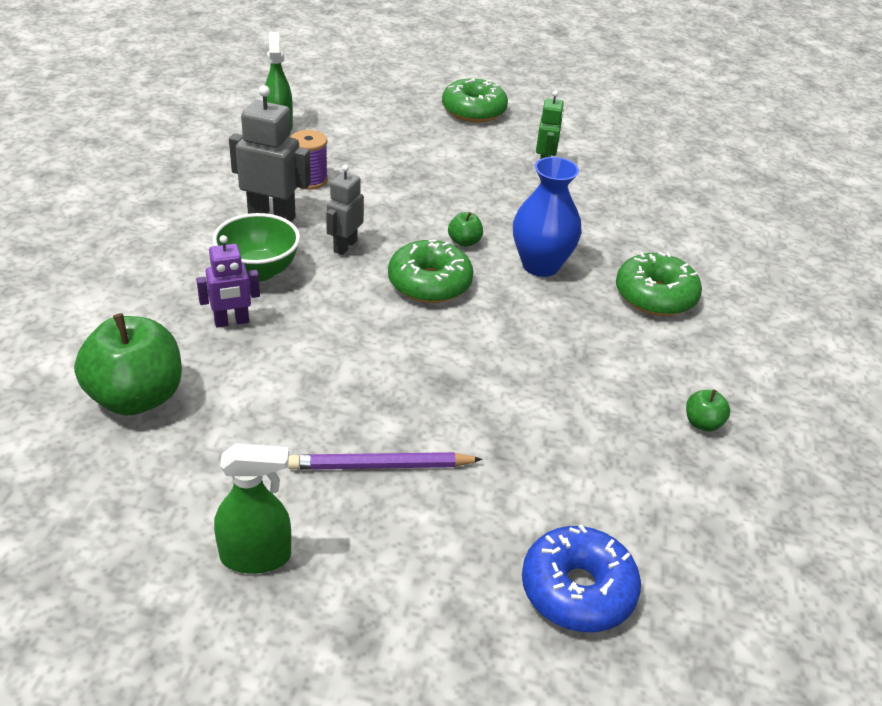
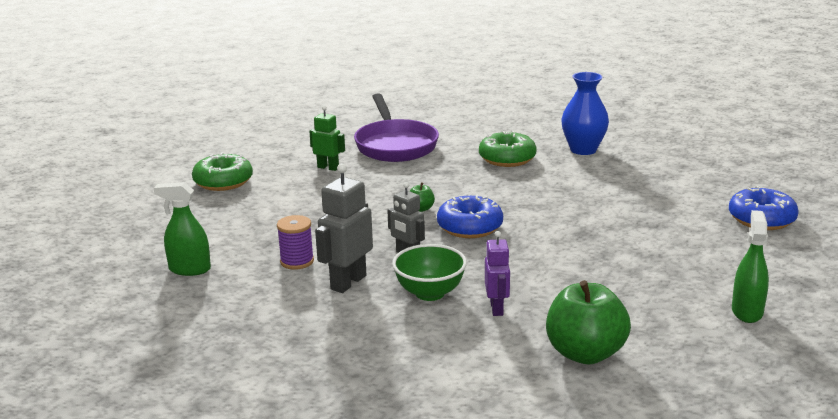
camera: 70 degrees left, 15 degrees down
(380, 466) = (664, 264): purple pencil -> none
(429, 283) = (470, 227): green donut -> blue donut
(540, 265) = (460, 187): blue vase -> blue vase (583, 150)
(639, 202) = (395, 145): none -> purple pan
(702, 423) = (631, 167): green apple -> none

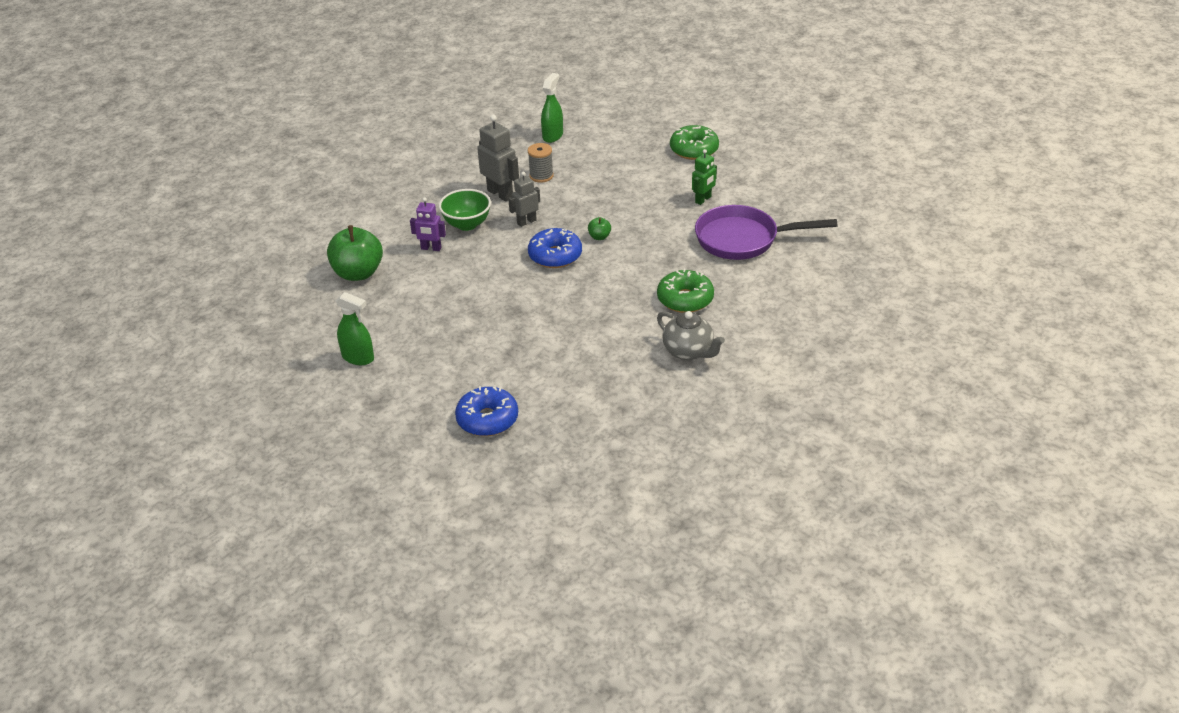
camera: 105 degrees right, 15 degrees up
(297, 261) = (541, 176): purple spool -> grey spool
(583, 150) = (689, 352): blue vase -> grey teapot

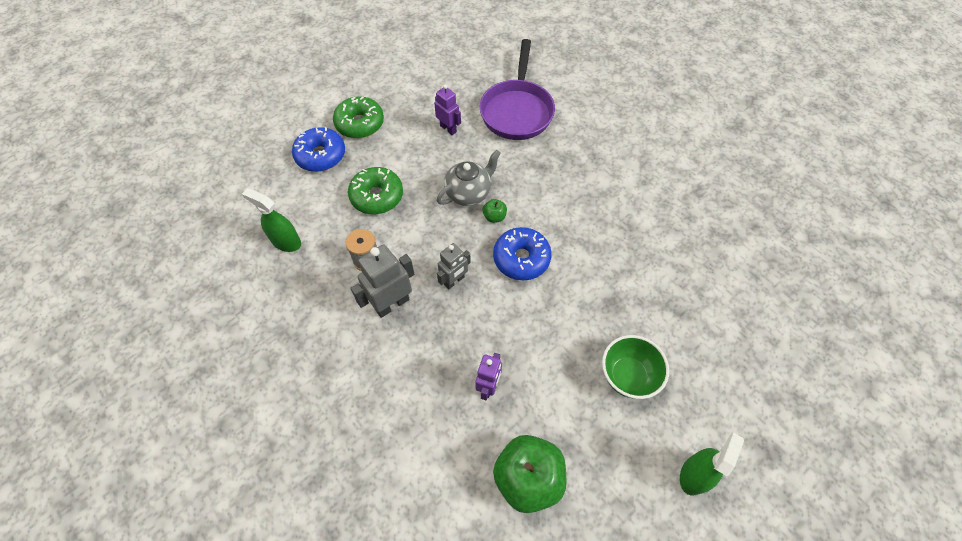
camera: 85 degrees left, 20 degrees up
(467, 224) = (446, 343): green bowl -> green bowl (628, 376)
(487, 419) = (783, 338): blue donut -> blue donut (321, 155)
(526, 222) = (454, 281): grey robot -> grey robot turned 105 degrees counterclockwise
(685, 299) = (601, 162): green donut -> green donut (377, 196)
(689, 352) = (675, 169): grey teapot -> grey teapot (469, 193)
(703, 199) = (448, 128): green robot -> purple robot

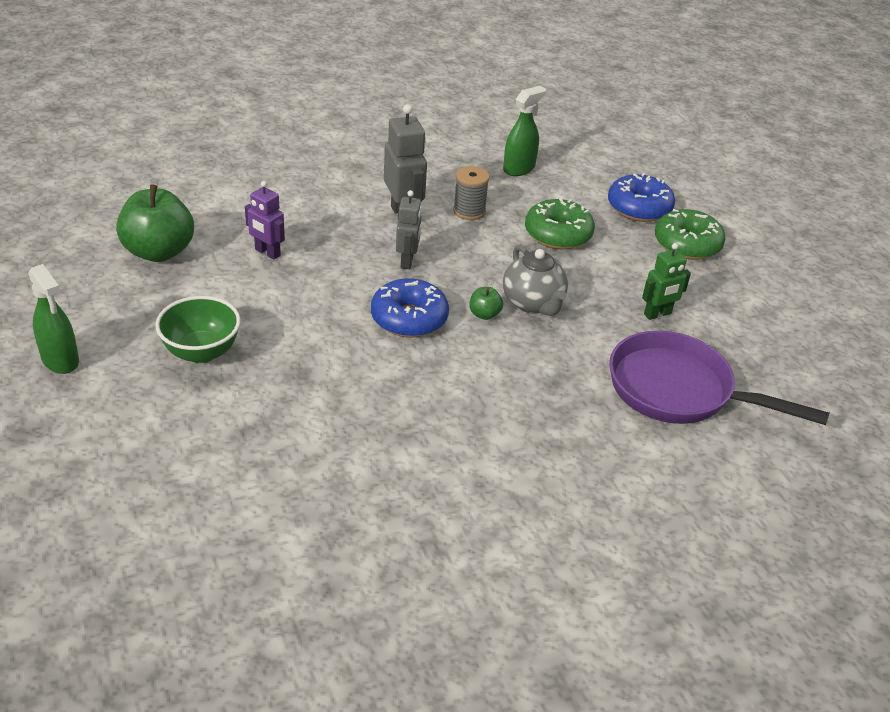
camera: 105 degrees right, 20 degrees down
(448, 128) = (657, 314): purple robot -> green robot
(454, 281) = (407, 261): grey robot -> grey robot turned 150 degrees counterclockwise

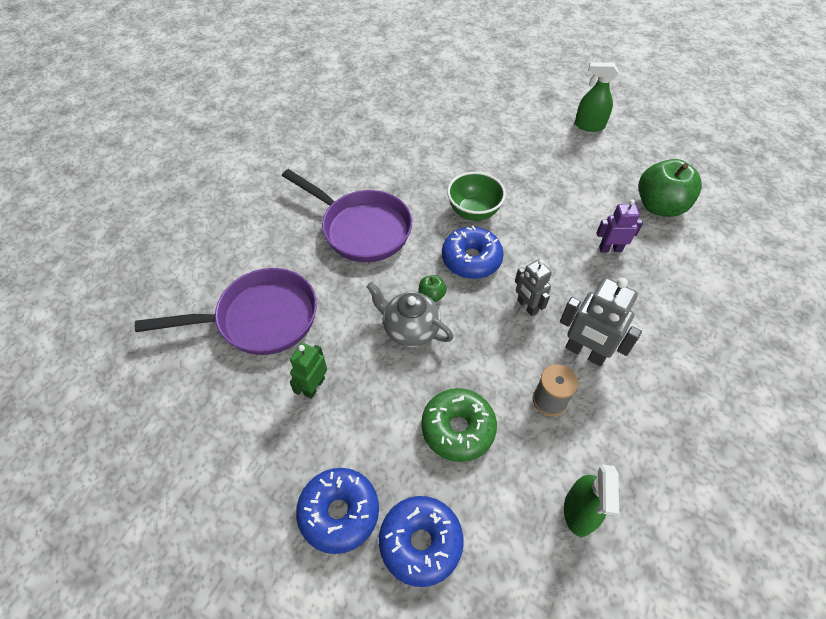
camera: 145 degrees right, 15 degrees up
(201, 352) = (541, 167): green bowl -> green bowl (473, 212)
(493, 413) = (361, 228): none -> purple pan
(687, 244) = (339, 512): green donut -> blue donut

